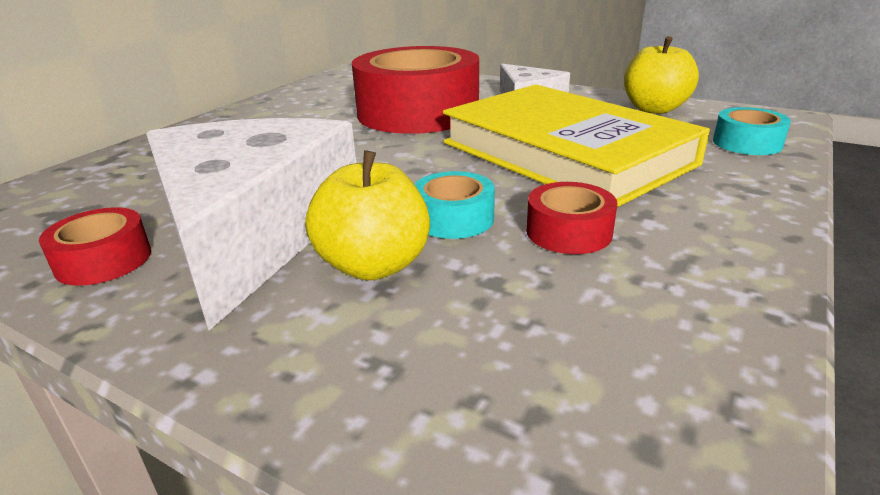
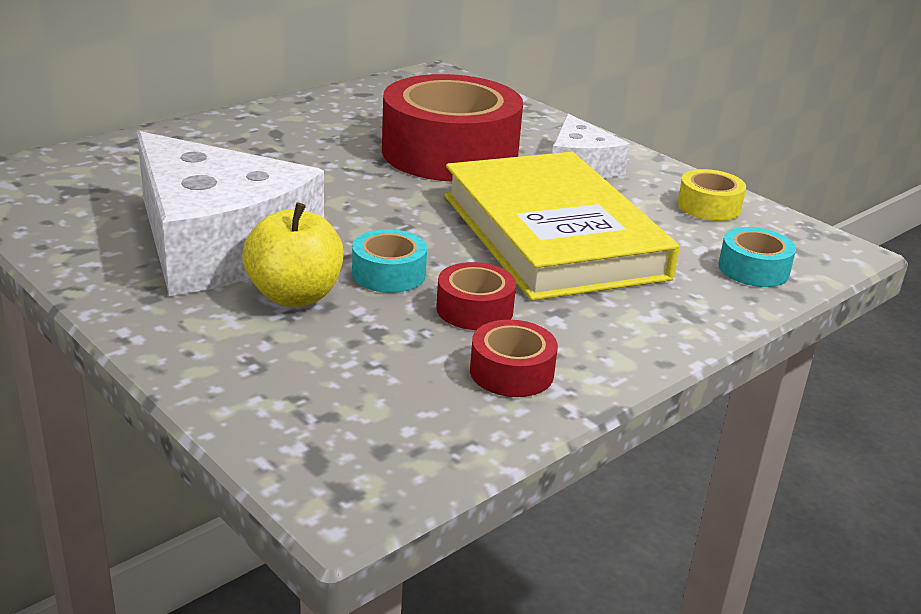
camera: 15 degrees right, 0 degrees up
(103, 260) = (97, 240): red tape -> red tape (511, 372)
(252, 232) = (217, 244): white cheese -> white cheese turned 120 degrees clockwise
(654, 109) = (709, 206): yellow apple -> yellow tape

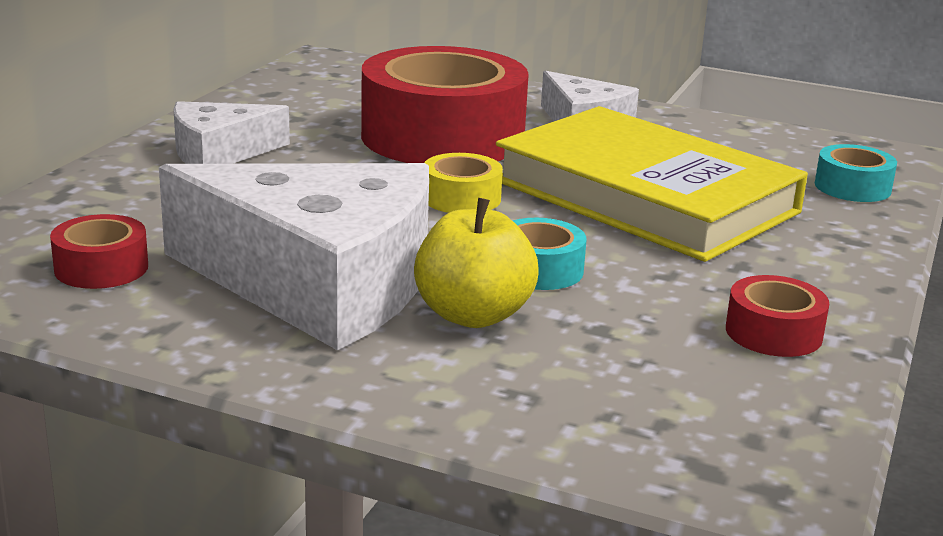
camera: 25 degrees left, 5 degrees down
(270, 132) = (219, 152): none -> white cheese
(474, 309) = (665, 283): red tape -> red tape (101, 268)
(709, 206) = (745, 139): yellow tape -> yellow tape (461, 198)

